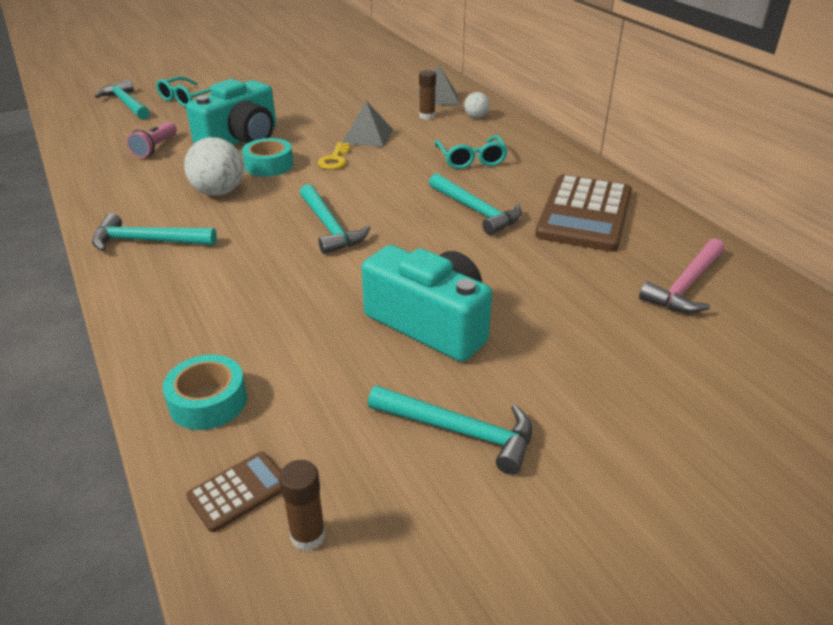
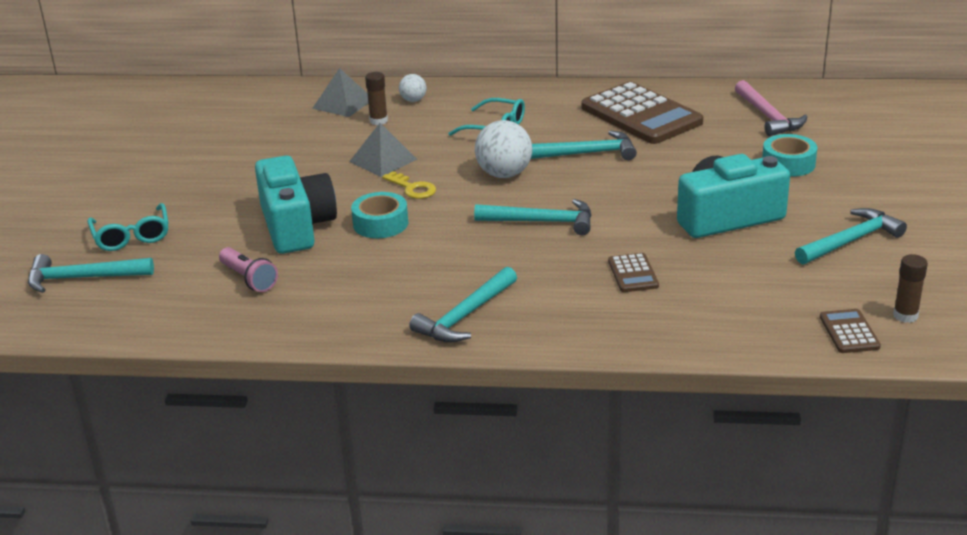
camera: 55 degrees left, 5 degrees down
(208, 401) = (743, 327): turquoise tape -> turquoise tape (788, 163)
(219, 192) = (407, 261): white ball -> white ball (504, 174)
(271, 300) = (633, 274): none -> brown calculator

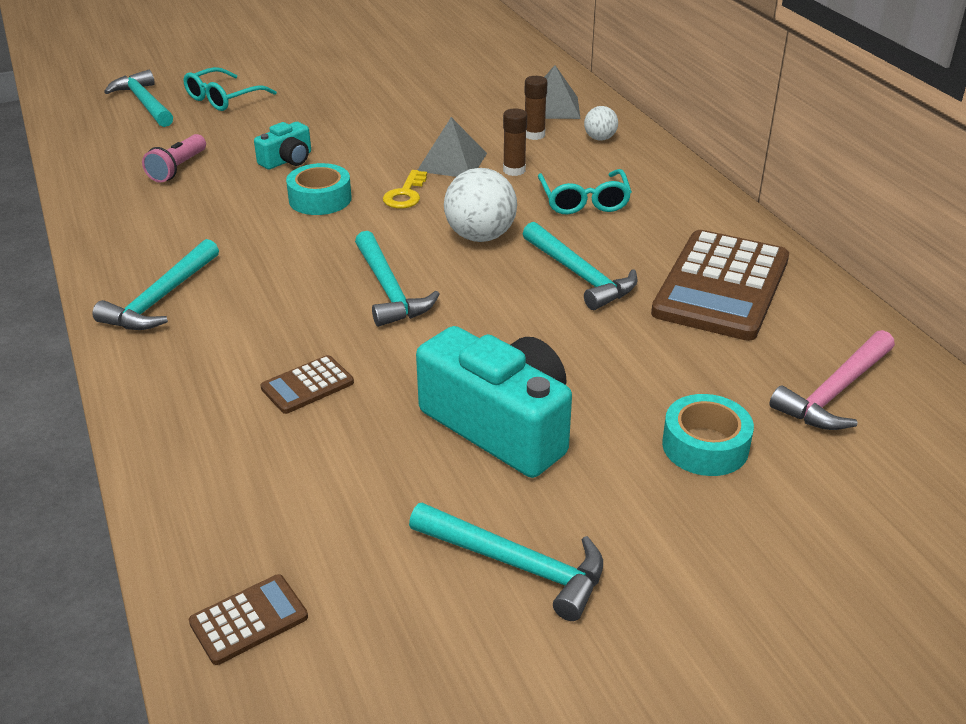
camera: 60 degrees right, 5 degrees up
(296, 226) = (287, 160): turquoise camera -> turquoise camera, size x0.50
(465, 316) = (161, 298): turquoise hammer -> turquoise hammer turned 75 degrees counterclockwise
(905, 315) = (323, 676): brown glue stick -> brown glue stick (514, 170)

